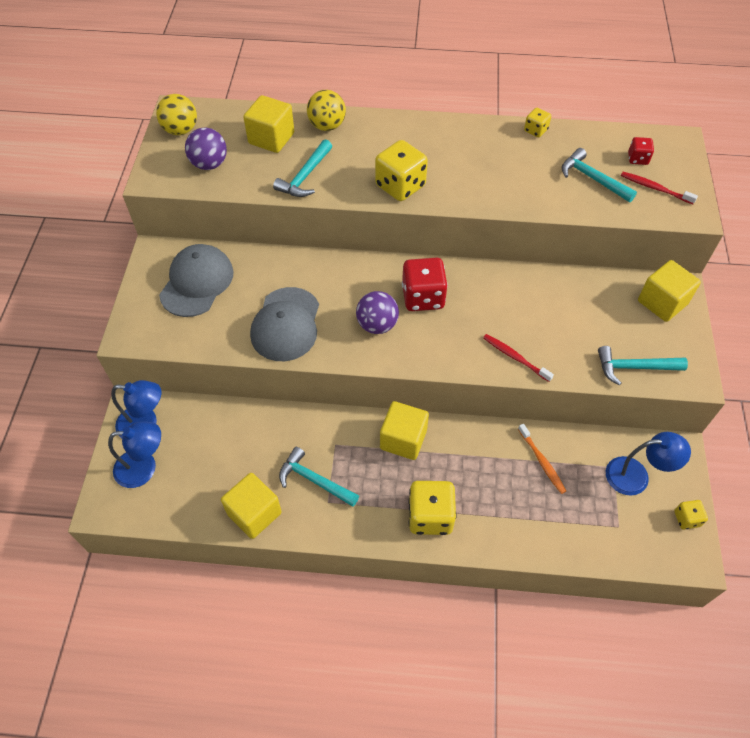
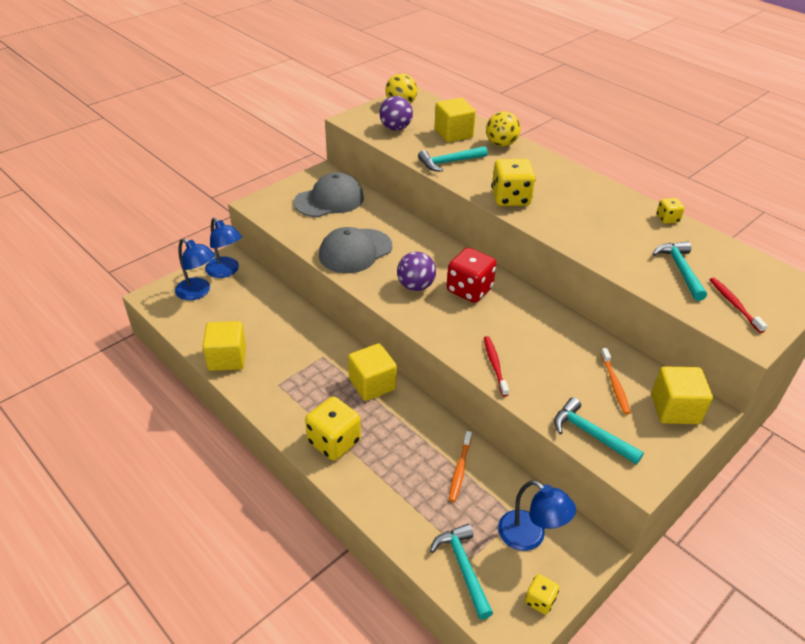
camera: 40 degrees right, 15 degrees down
(314, 480) = (285, 366): turquoise hammer -> turquoise hammer (463, 568)
(608, 311) = (614, 385): none -> orange toothbrush
(637, 159) = (742, 279): red dice -> none

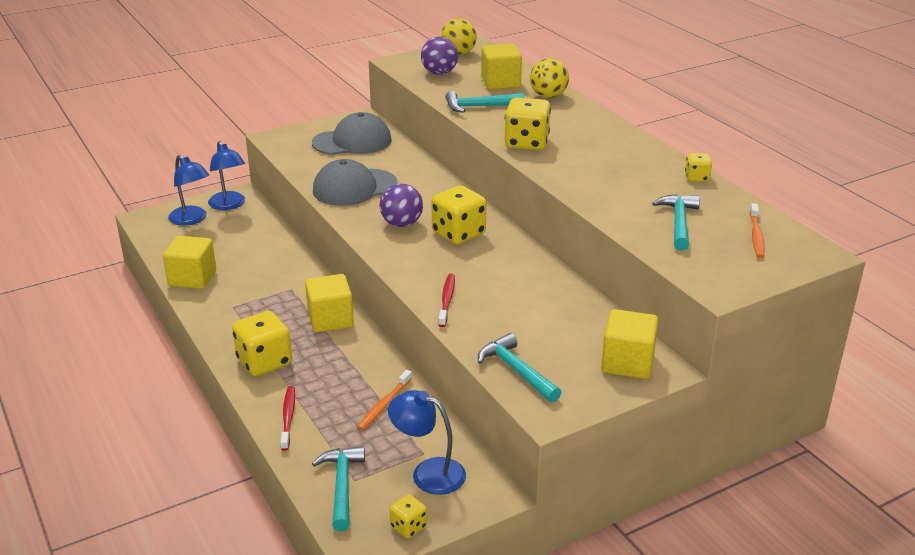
camera: 15 degrees right, 10 degrees down
(469, 290) = (458, 233): red dice -> yellow dice
(530, 537) = (428, 472): blue lamp -> blue lamp turned 150 degrees clockwise
(614, 385) = (571, 333): orange toothbrush -> orange toothbrush (756, 236)
(734, 304) = (721, 258): red toothbrush -> red toothbrush (288, 417)

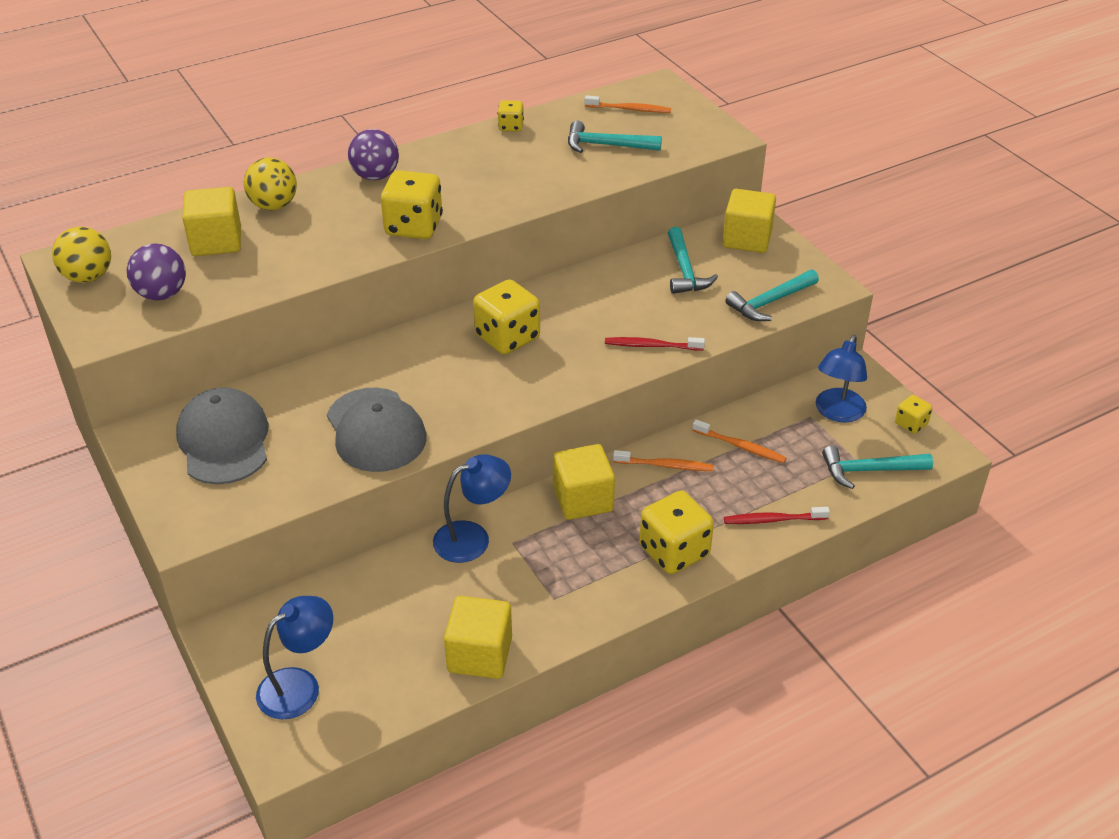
camera: 90 degrees left, 10 degrees up
(229, 205) = (259, 643): blue lamp -> blue lamp (472, 537)
(364, 361) = (665, 465): none -> orange toothbrush
(401, 224) = (481, 383): purple ball -> purple ball (375, 176)
(479, 107) = (295, 260): turquoise hammer -> turquoise hammer (685, 270)

